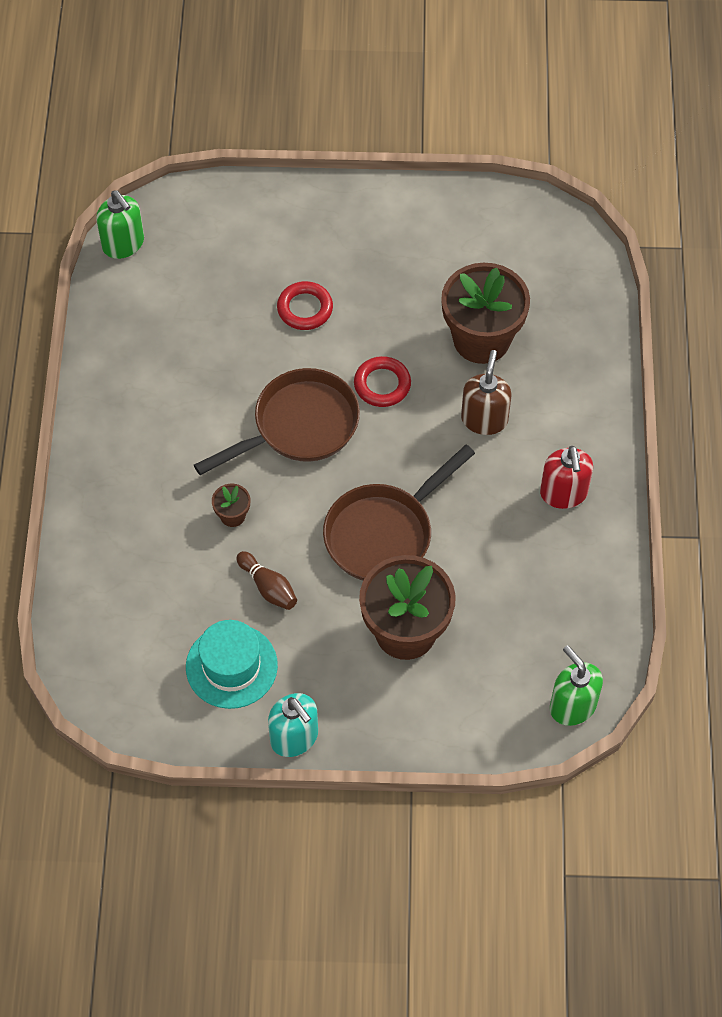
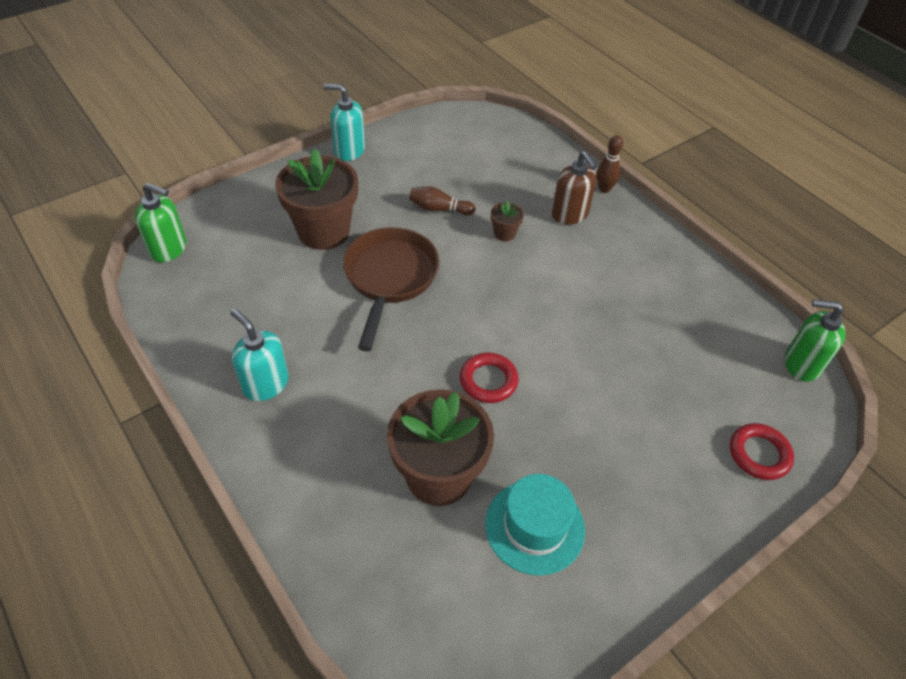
camera: 140 degrees right, 10 degrees down
(79, 505) = (604, 189): none -> brown bowling pin
(231, 666) = (420, 162): turquoise hat -> turquoise hat (534, 526)
(299, 426) = (520, 312): brown pan -> none
(305, 309) = (611, 404): red ring -> red ring (759, 454)
(484, 419) = (379, 404): brown soap dispenser -> brown soap dispenser (569, 214)
(563, 493) = (265, 384): red soap dispenser -> turquoise soap dispenser

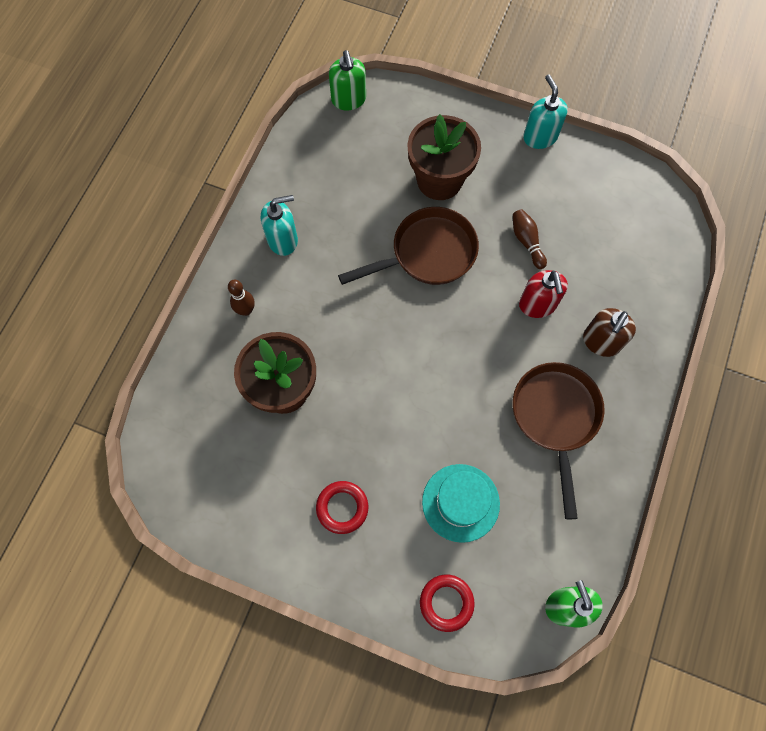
camera: 60 degrees right, 20 degrees up
(265, 384) = (283, 240): turquoise soap dispenser -> turquoise soap dispenser turned 60 degrees clockwise
(488, 381) = (382, 376): red ring -> red ring (342, 507)
(504, 233) = (537, 305): brown flower pot -> red soap dispenser
(534, 526) = (284, 471): turquoise hat -> turquoise hat (460, 502)
(604, 189) = (657, 353): brown bowling pin -> brown bowling pin (246, 310)
(620, 278) = (555, 418): none -> brown pan

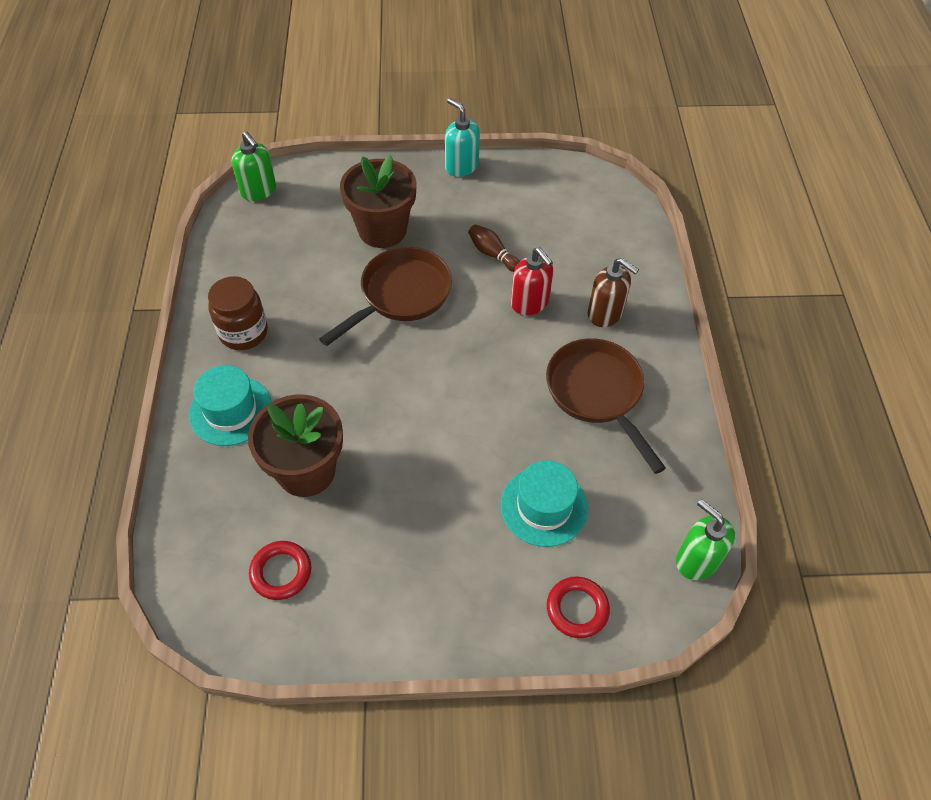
camera: 25 degrees left, 15 degrees down
(246, 310) = (231, 411): brown bowling pin -> turquoise hat
(283, 240) = (243, 332): turquoise soap dispenser -> brown jar
(342, 507) = (422, 561): red ring -> red ring (281, 572)
(601, 342) = (605, 313): brown soap dispenser -> brown soap dispenser turned 60 degrees counterclockwise

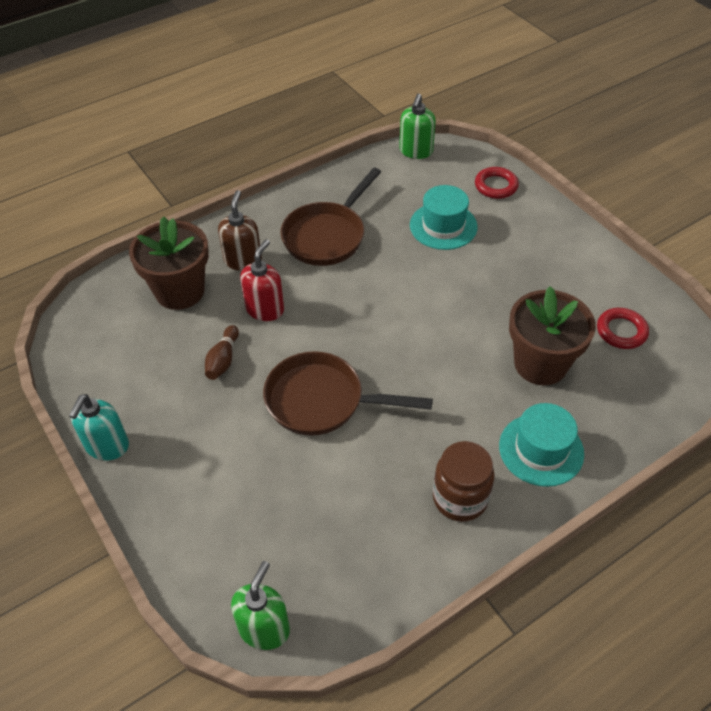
camera: 120 degrees left, 5 degrees down
(382, 230) = (248, 463): brown flower pot -> brown flower pot (180, 291)

